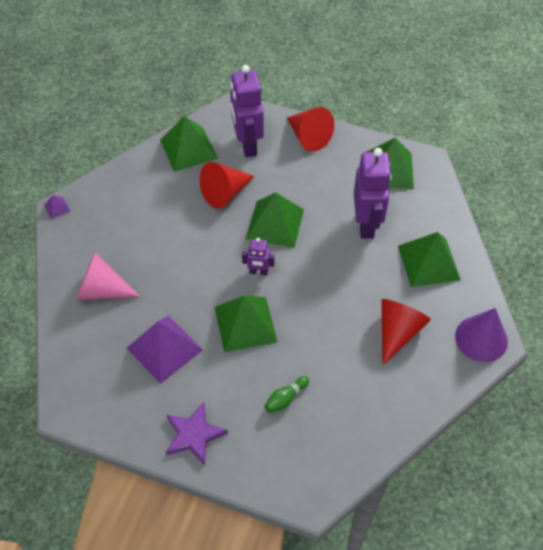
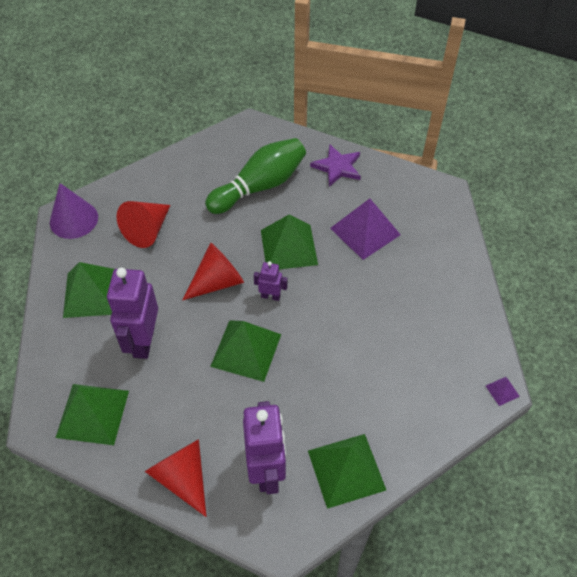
camera: 175 degrees left, 0 degrees up
(102, 290) = (432, 289): pink cone -> none
(225, 193) = (300, 395): red cone -> red cone (217, 282)
(285, 398) = (259, 186): green bowling pin -> green bowling pin, size x2.43

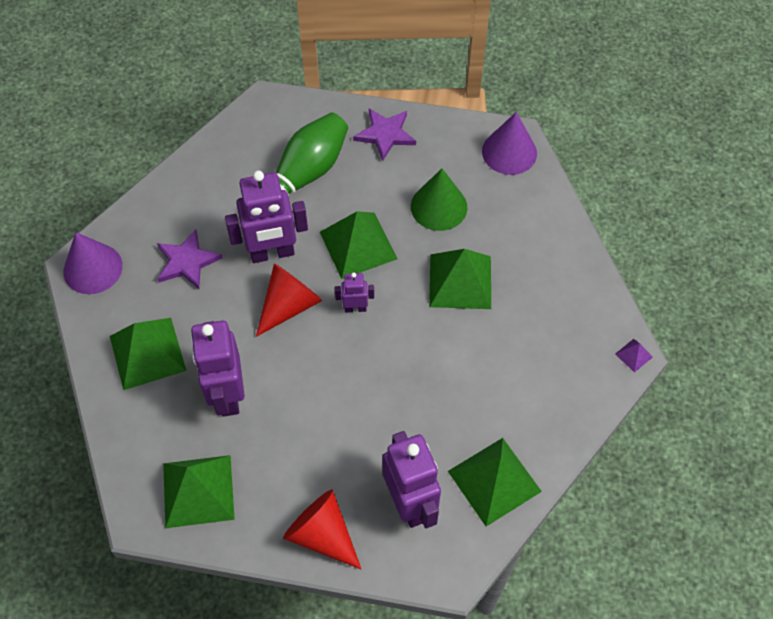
camera: 15 degrees left, 5 degrees up
(147, 230) = (187, 262): red cone -> purple star
(217, 238) = (272, 253): none -> purple robot
(246, 350) = (347, 377): green pyramid -> green pyramid (460, 281)
(365, 231) = (439, 206): purple pyramid -> green cone
(437, 201) = (509, 152): none -> purple cone

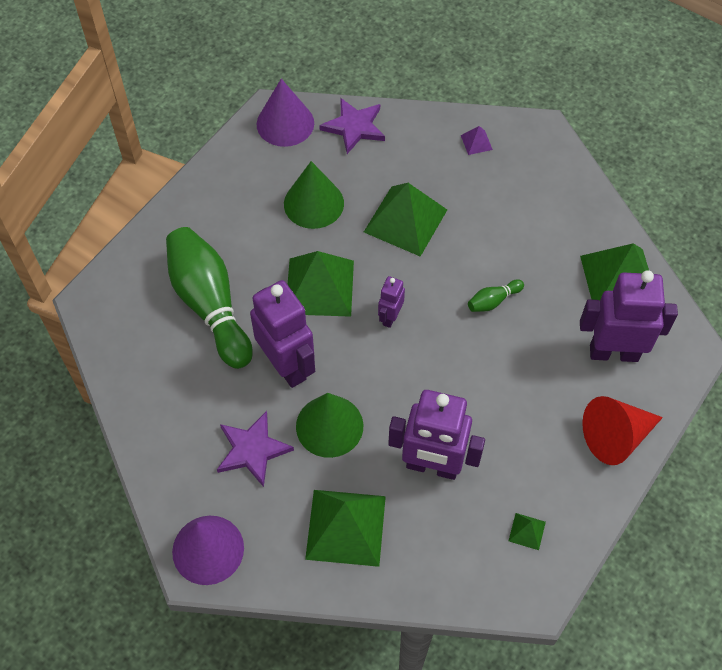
camera: 65 degrees left, 0 degrees up
(198, 491) = (527, 531): green pyramid -> green pyramid, size x0.42
(231, 305) = (329, 426): none -> green cone
(272, 253) = (287, 366): purple robot -> purple robot turned 45 degrees counterclockwise
(289, 305) = (357, 373): red cone -> none
(385, 134) = (202, 212): purple star -> purple star (354, 127)
(413, 382) = (493, 301): none -> green bowling pin
(634, 355) = (544, 128): purple pyramid -> purple pyramid (476, 142)

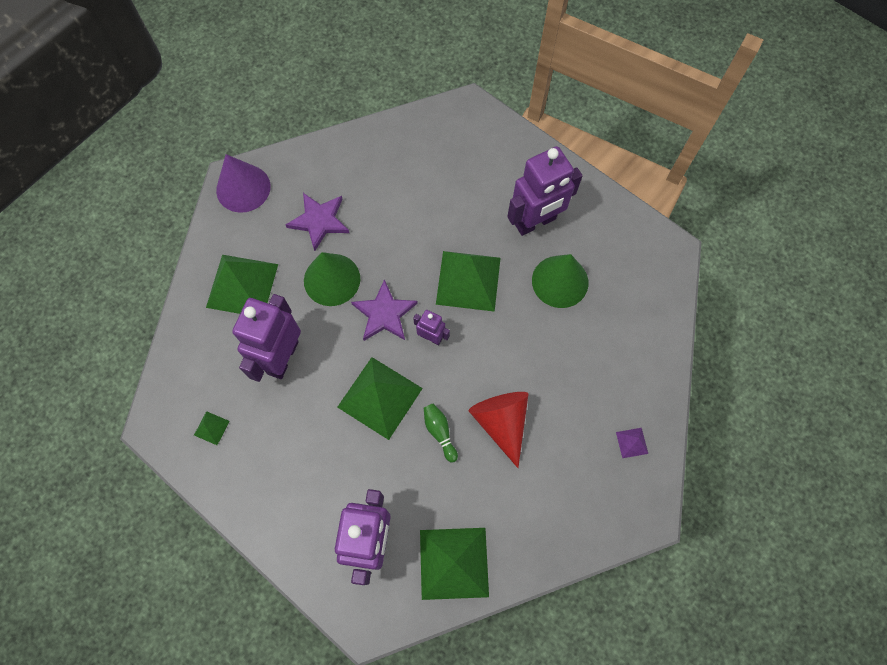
camera: 95 degrees right, 10 degrees up
(210, 305) = (457, 193): green bowling pin -> none
(285, 123) = (656, 261): purple cone -> none
(287, 366) = (392, 250): purple robot -> purple robot (535, 222)
(354, 127) = (651, 324): purple star -> purple star (384, 314)
(405, 221) = (536, 361): green pyramid -> green pyramid (380, 397)
(616, 437) = (284, 524): red cone -> red cone (501, 422)

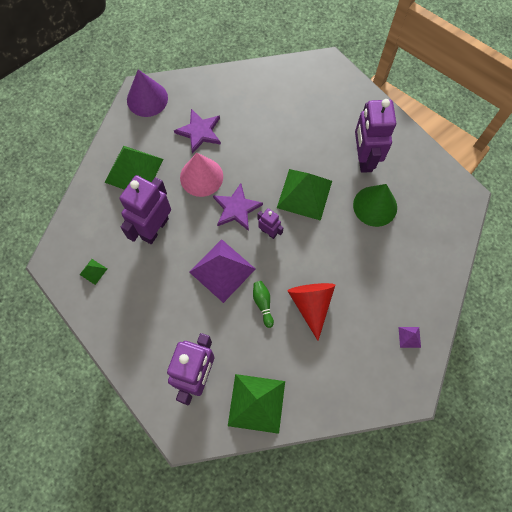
camera: 10 degrees right, 0 degrees up
(332, 279) = (201, 177): green cone -> pink cone
(380, 397) = (222, 270): green pyramid -> purple pyramid
(535, 222) = (364, 158): purple robot -> purple robot turned 105 degrees clockwise

